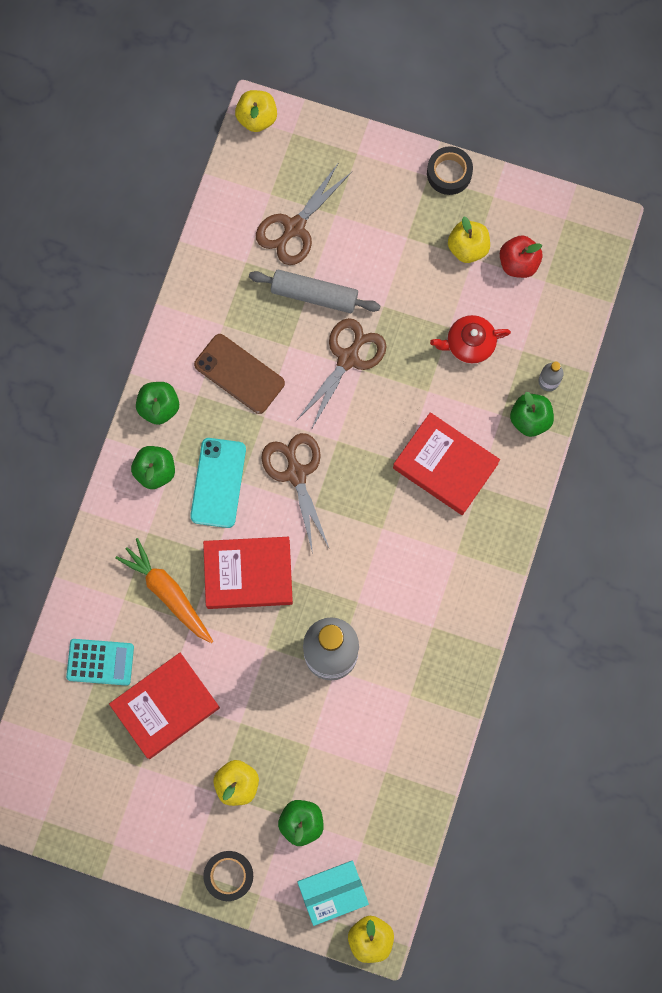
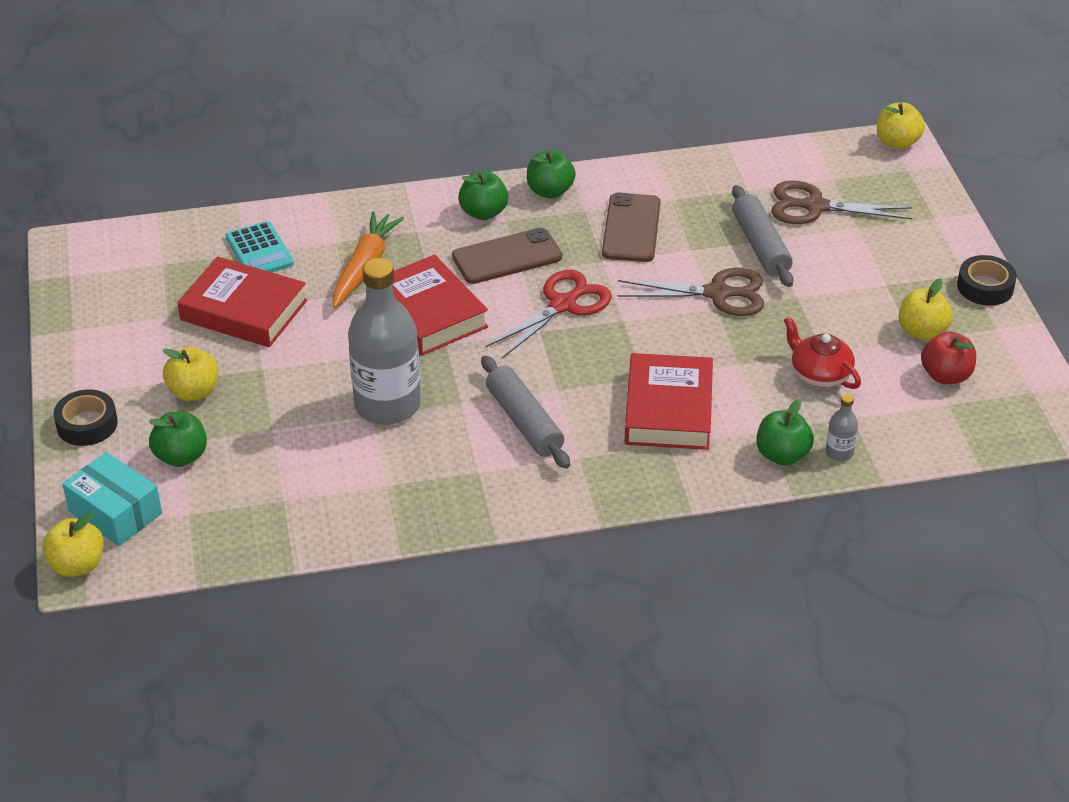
camera: 60 degrees right, 35 degrees down
(218, 483) = (507, 257): turquoise phone -> brown phone
(296, 473) = (563, 305): brown scissors -> red scissors
(401, 569) = (524, 421): none -> grey rolling pin

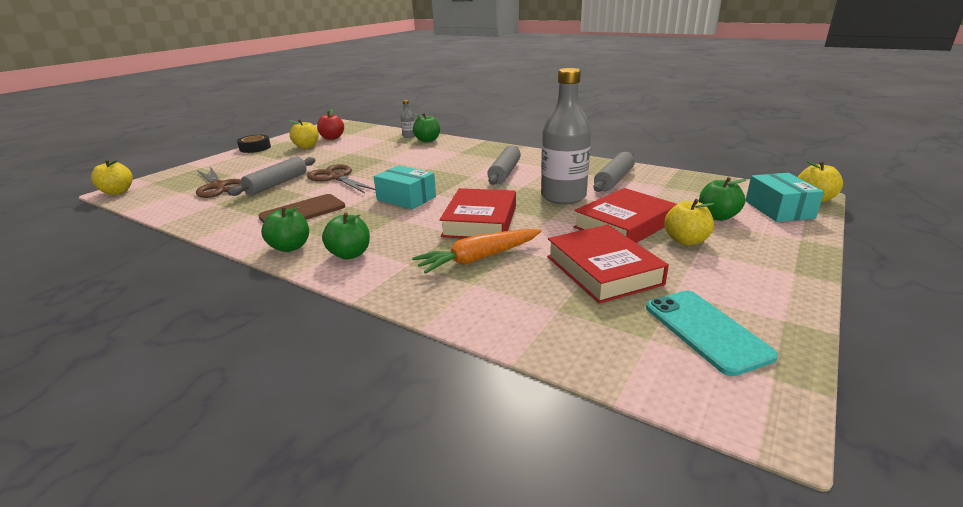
camera: 135 degrees left, 15 degrees down
(87, 424) = (788, 252): black tape -> none
(126, 290) = (706, 331): none -> turquoise phone
(259, 251) = (543, 306): turquoise calculator -> none
(360, 482) = (614, 180): none -> grey rolling pin
(507, 257) = (388, 227): brown phone -> none
(563, 305) = (406, 198): red scissors -> turquoise box
(668, 409) = (439, 158): red book -> red book (624, 224)
(819, 374) = (366, 149): red teapot -> none

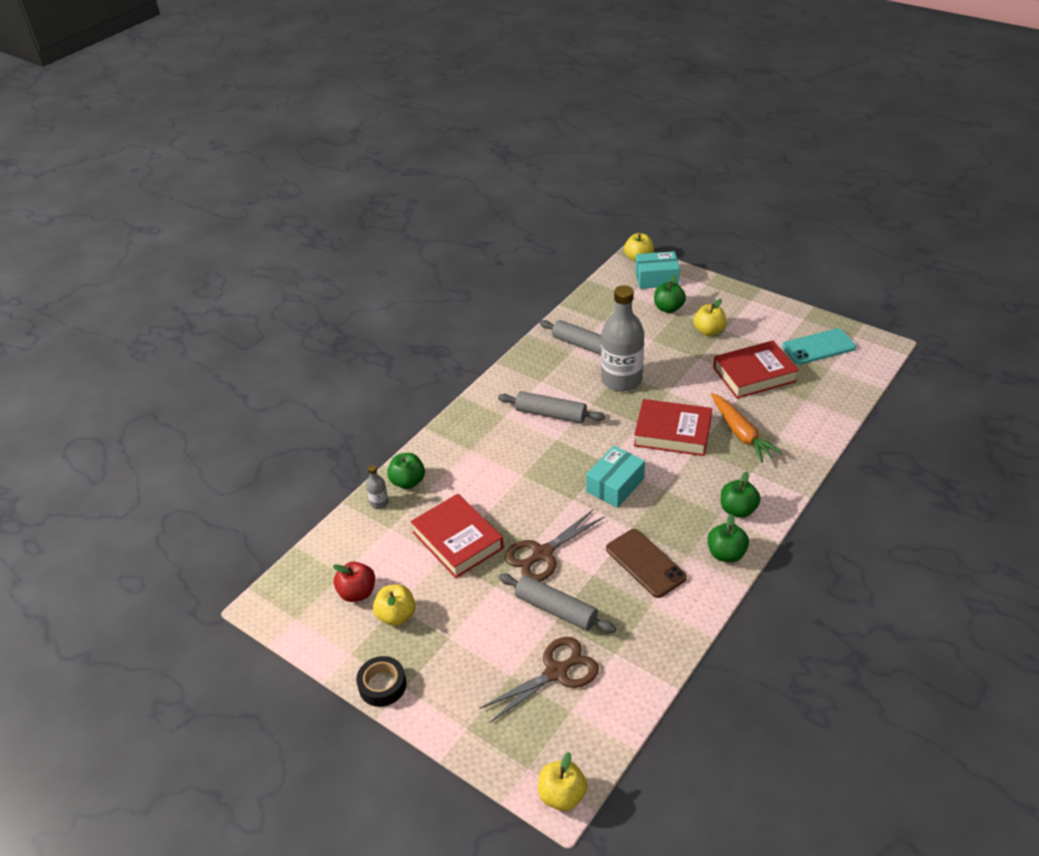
camera: 85 degrees left, 15 degrees up
(624, 224) = (681, 354): red book -> red book (457, 540)

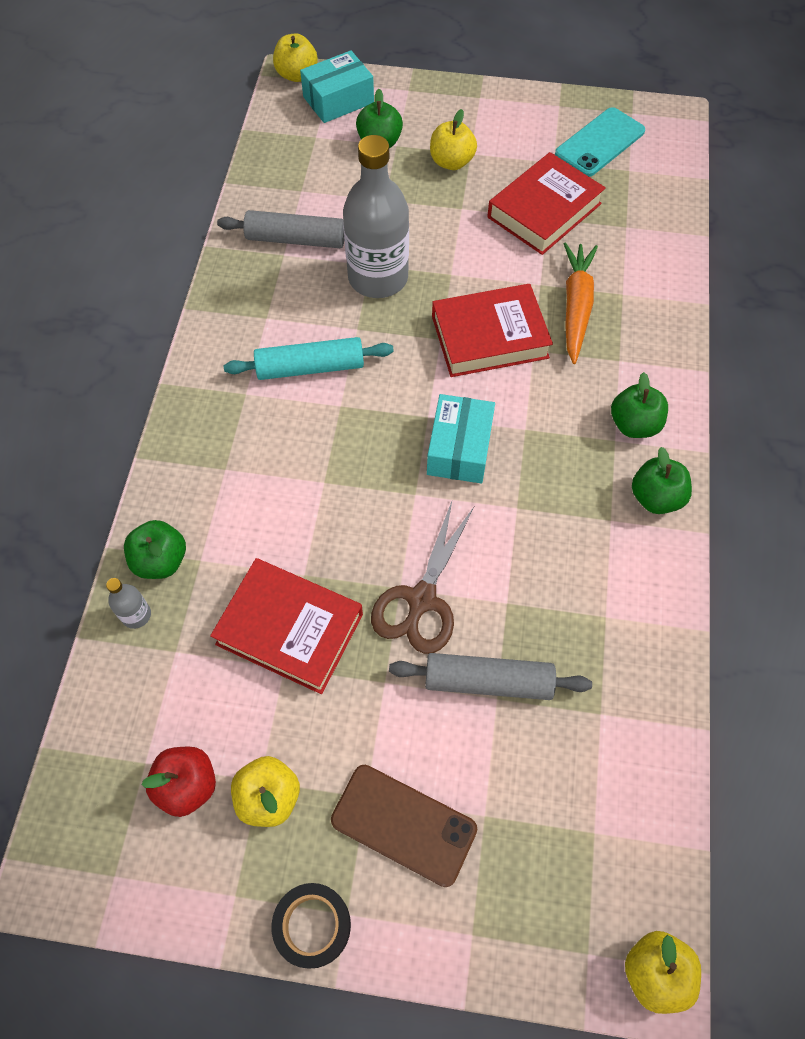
camera: 30 degrees left, 20 degrees up
(551, 414) = (310, 367): grey rolling pin -> turquoise rolling pin
(556, 672) = (543, 781): brown scissors -> none
(645, 563) = (564, 555): brown phone -> brown phone (404, 824)
(741, 433) = (576, 306): orange carrot -> orange carrot turned 120 degrees counterclockwise

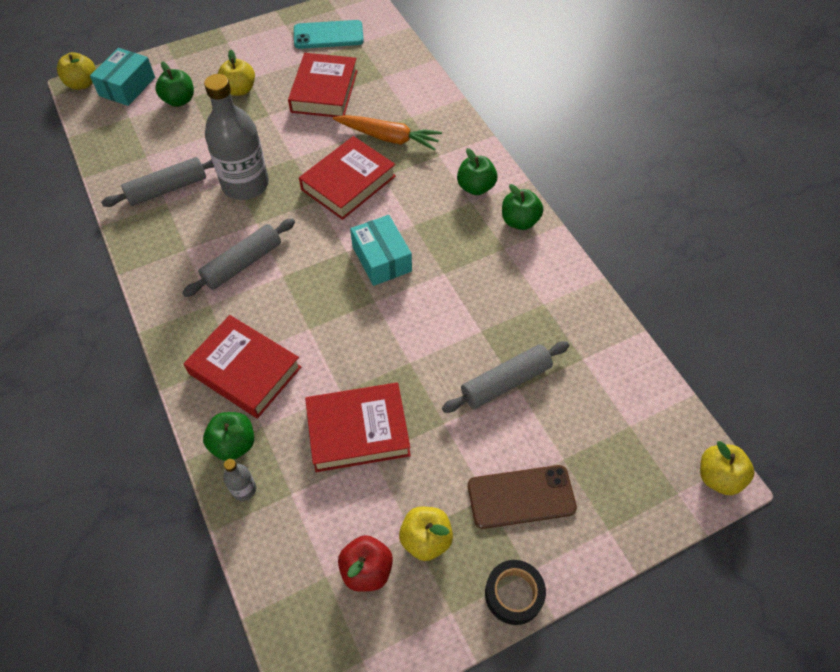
camera: 35 degrees left, 5 degrees down
(227, 488) = (245, 370): none -> red book
(310, 367) = (243, 264): turquoise rolling pin -> grey rolling pin
(421, 600) = (428, 361): brown scissors -> none
(576, 306) = (388, 138): orange carrot -> orange carrot turned 135 degrees clockwise
(600, 143) = (328, 35): turquoise phone -> turquoise phone turned 75 degrees clockwise

